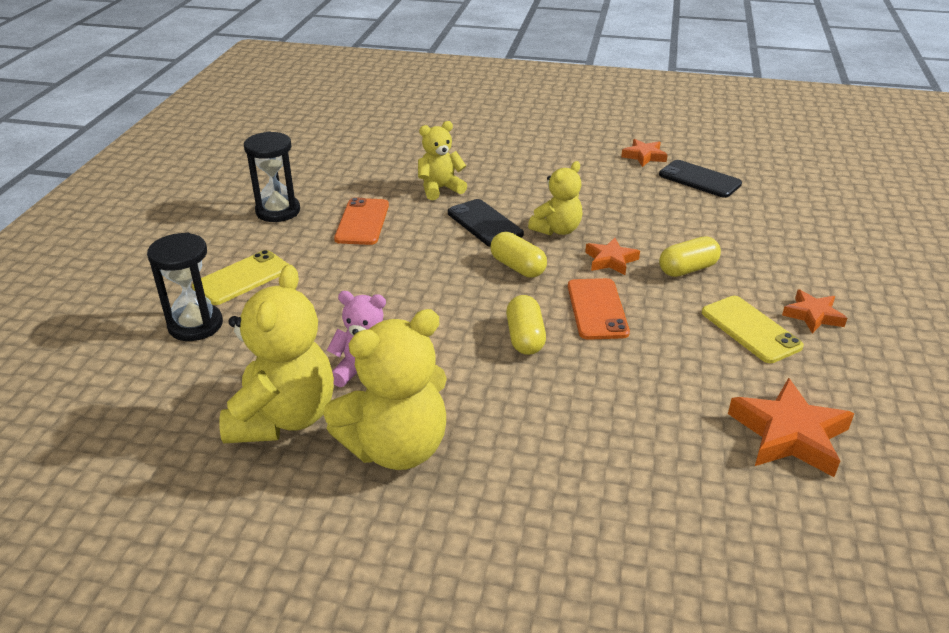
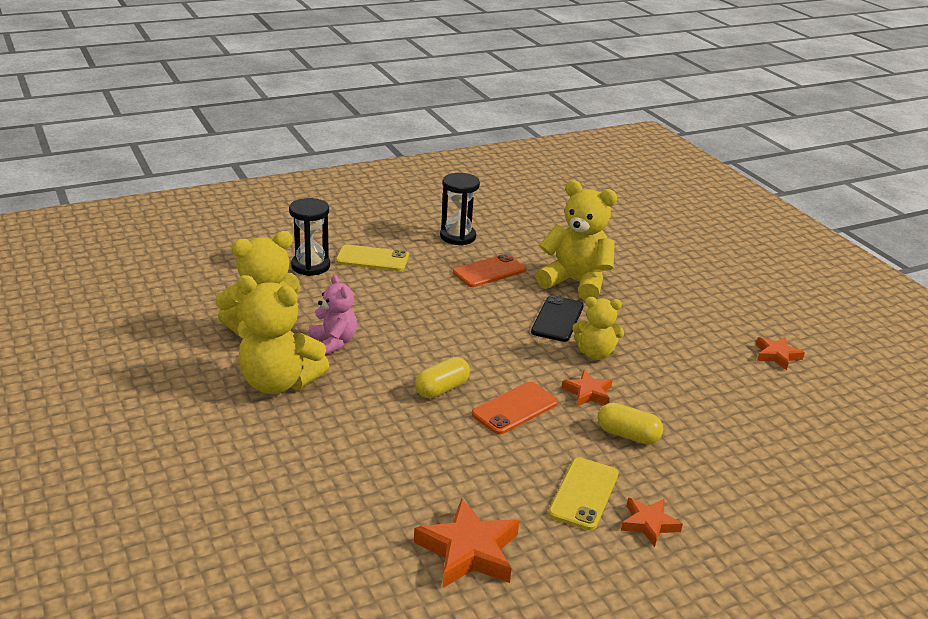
camera: 50 degrees right, 5 degrees down
(440, 189) = (575, 283): yellow teddy bear -> yellow teddy bear, size x1.67
(517, 267) = (521, 354): yellow capsule -> none
(699, 179) = (784, 397): black phone -> none

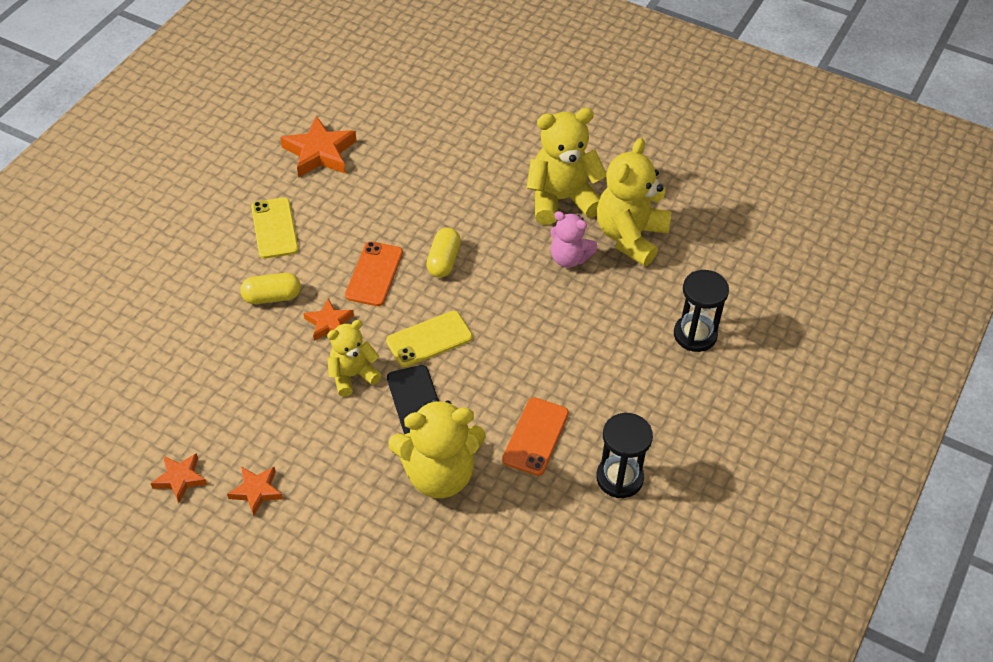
camera: 145 degrees right, 20 degrees up
(372, 259) = (657, 382): yellow phone -> yellow phone (429, 339)
(649, 524) = (217, 228): orange star -> orange star (256, 491)

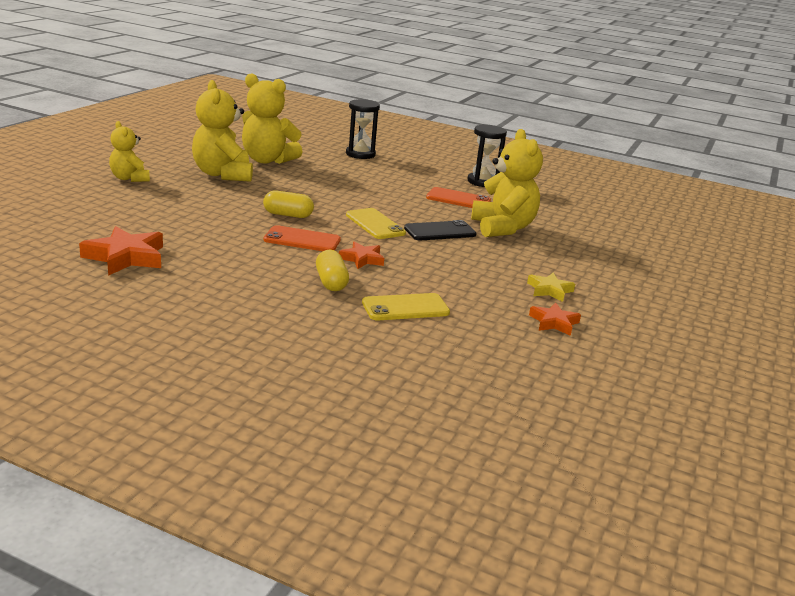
camera: 95 degrees left, 25 degrees down
(256, 491) = (549, 290): orange star -> yellow star
(274, 228) = (236, 280): yellow phone -> yellow phone (405, 308)
(352, 375) = (419, 252): yellow teddy bear -> yellow teddy bear (129, 178)
(569, 258) = (288, 177): pink teddy bear -> none

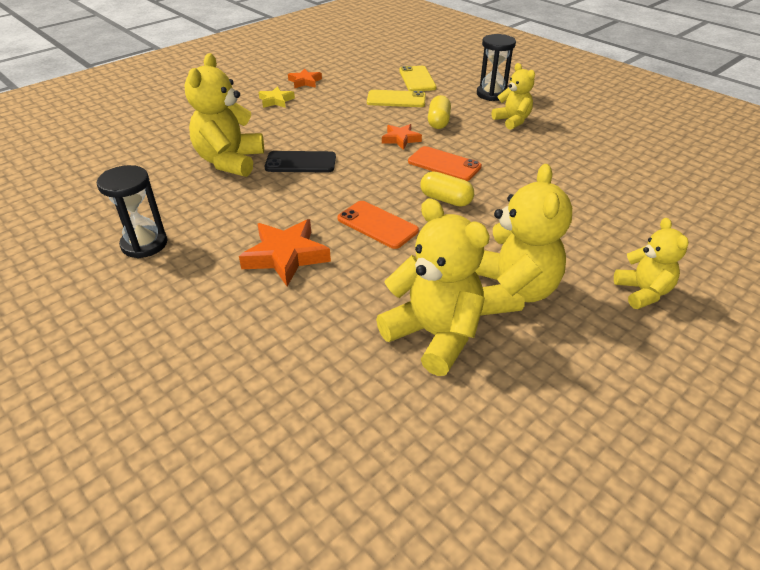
camera: 155 degrees left, 15 degrees up
(126, 257) = (603, 159): orange star -> orange star (286, 256)
(236, 292) = (512, 121): none -> yellow teddy bear
(360, 154) = (259, 346): black hourglass -> black hourglass (492, 94)
(375, 224) = (359, 178): yellow phone -> yellow phone (417, 79)
(458, 199) = (224, 209): orange phone -> orange phone (377, 225)

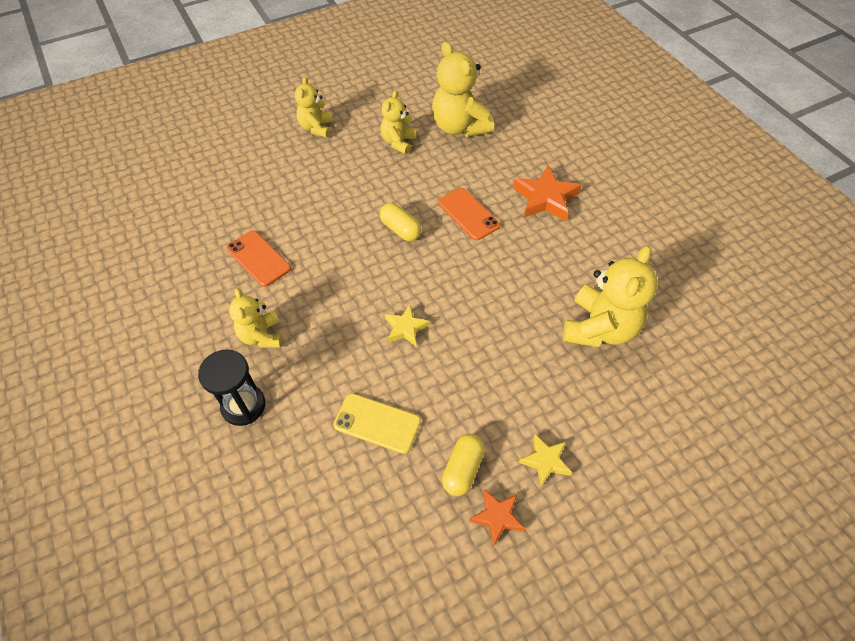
camera: 165 degrees left, 15 degrees up
(144, 244) = (659, 231): black hourglass -> none
(300, 162) = (523, 310): black phone -> none
(401, 139) = (406, 328): orange star -> yellow star
(417, 79) = (322, 480): yellow phone -> none
(438, 122) = (347, 354): yellow capsule -> yellow capsule (462, 469)
(444, 164) = (379, 276): orange phone -> orange phone (258, 258)
(511, 293) = (398, 142): yellow teddy bear -> yellow teddy bear, size x0.60

